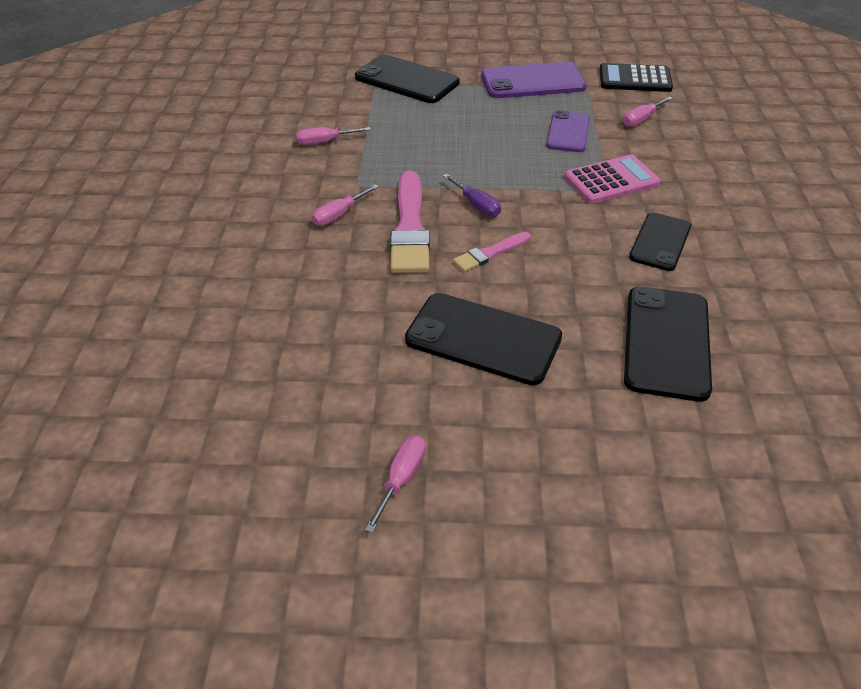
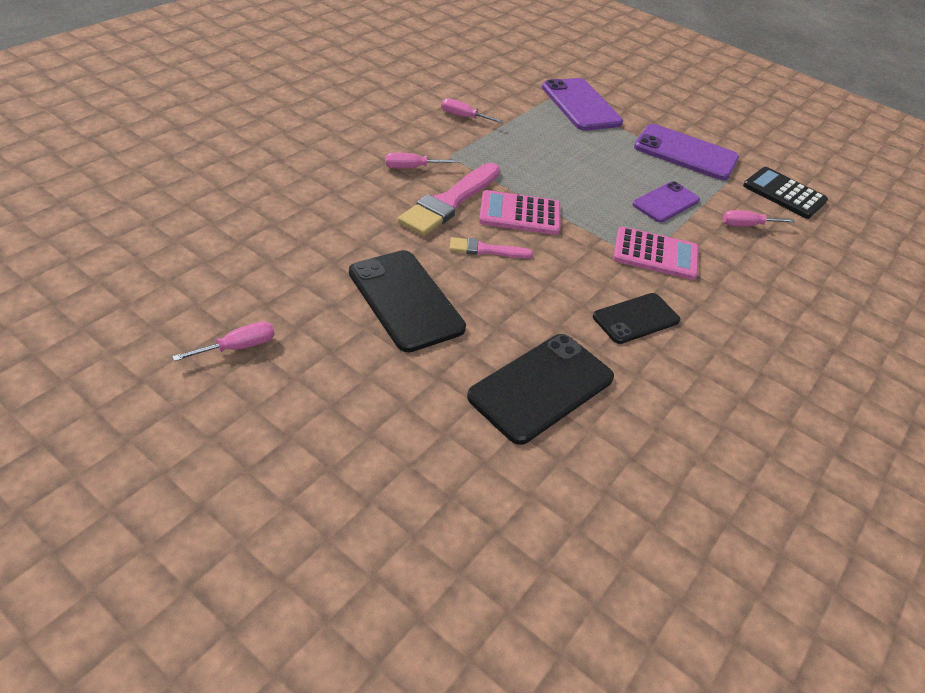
camera: 30 degrees right, 0 degrees up
(406, 80) = (580, 105): black phone -> purple phone
(477, 205) = (520, 214): purple screwdriver -> pink calculator

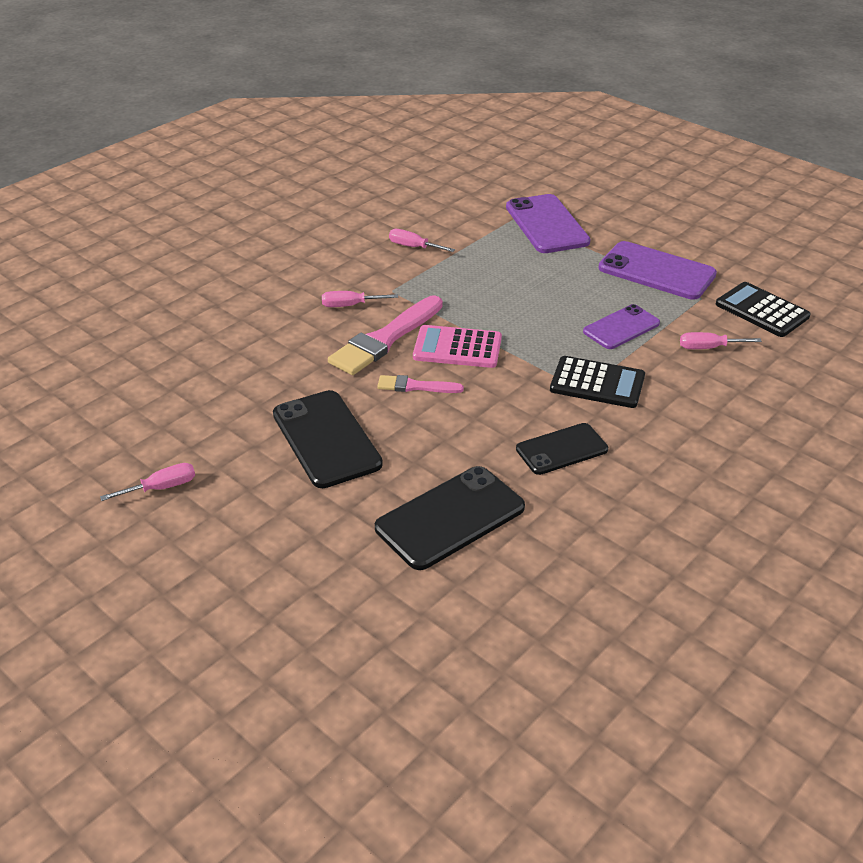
camera: 10 degrees right, 5 degrees down
(655, 254) = (597, 383): pink calculator -> black calculator

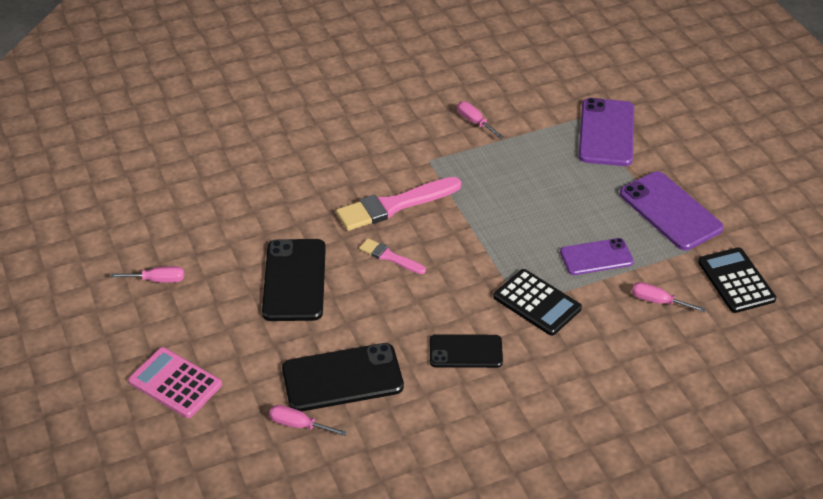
camera: 25 degrees right, 5 degrees up
(350, 305) = (386, 164): pink screwdriver -> pink screwdriver (298, 425)
(457, 348) = (446, 232): pink calculator -> pink calculator (175, 383)

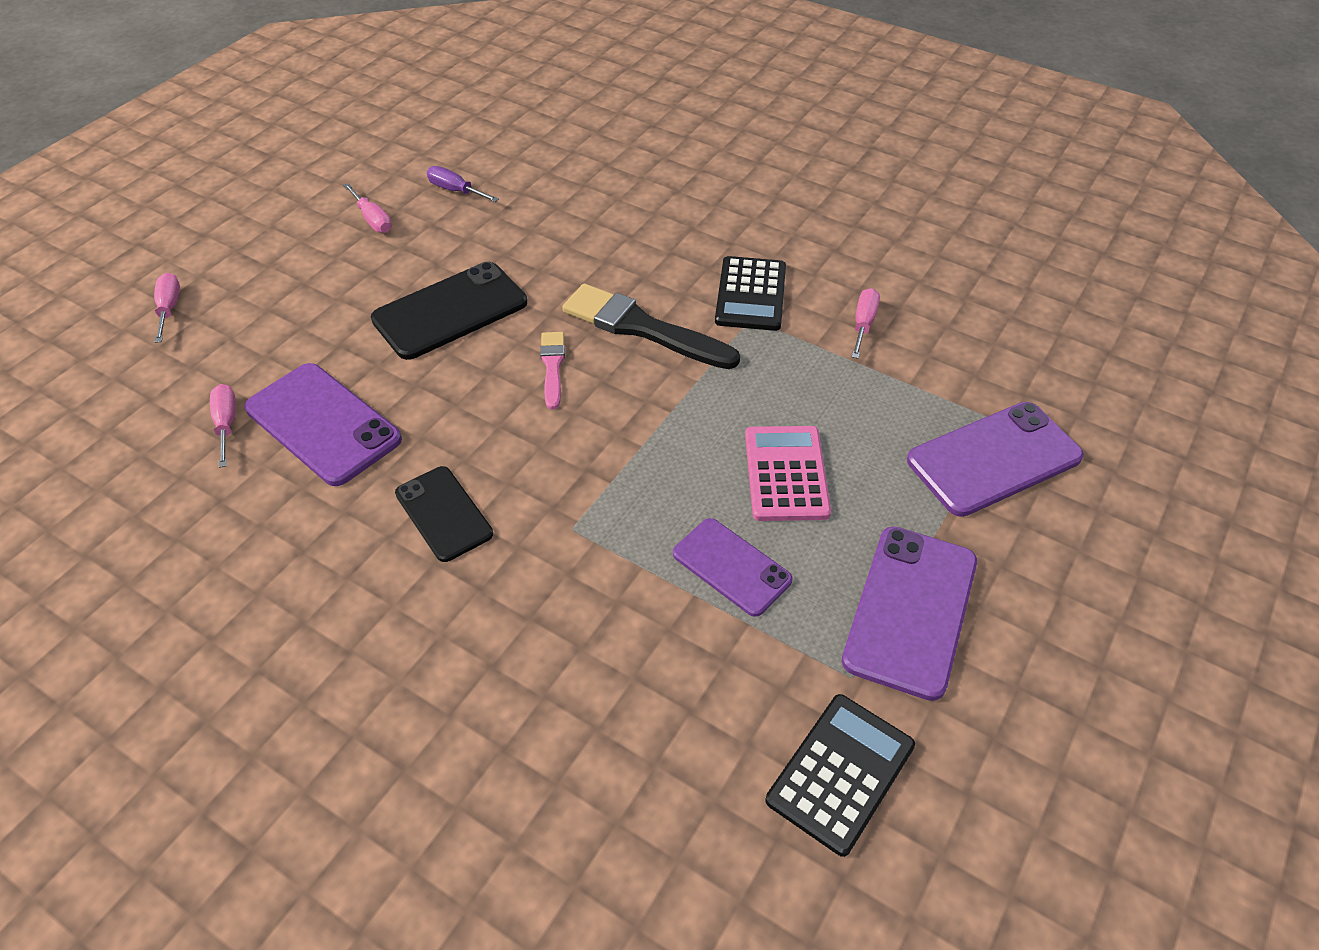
camera: 55 degrees right, 5 degrees up
(171, 227) = (455, 190): none -> purple screwdriver
(175, 383) = (233, 303): pink calculator -> pink calculator (786, 474)
(342, 378) = (323, 424): black phone -> purple phone
(394, 205) = (642, 328): pink brush -> black brush
(537, 303) = (587, 544): black calculator -> black calculator (750, 294)
(658, 301) = (705, 685): pink screwdriver -> pink screwdriver (169, 308)

